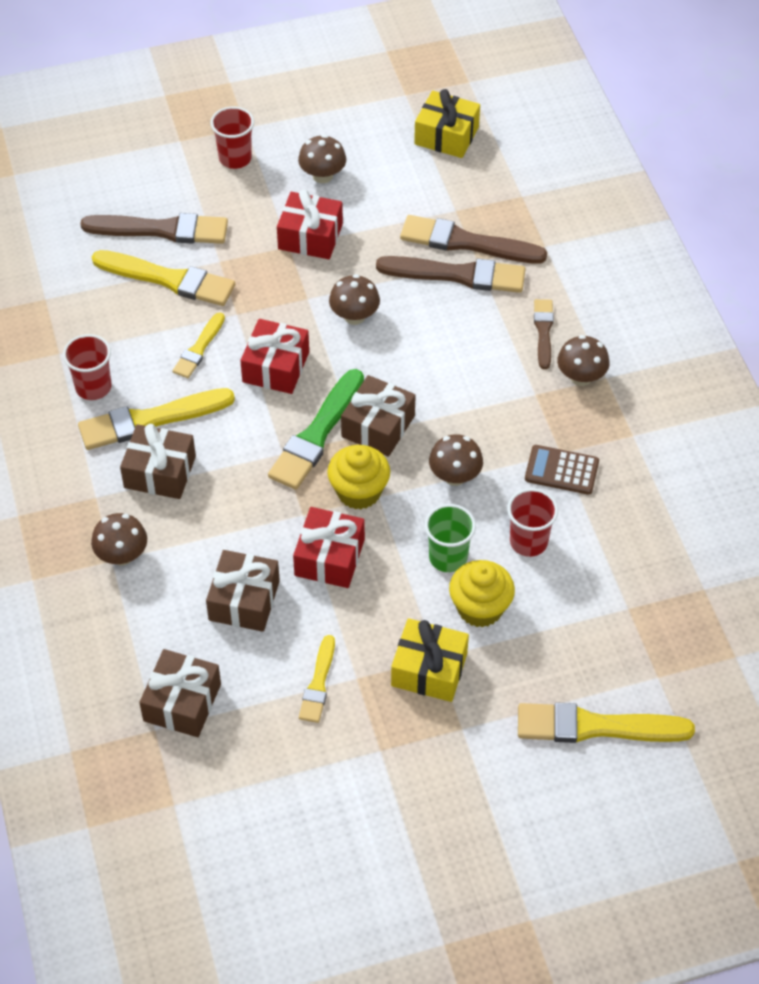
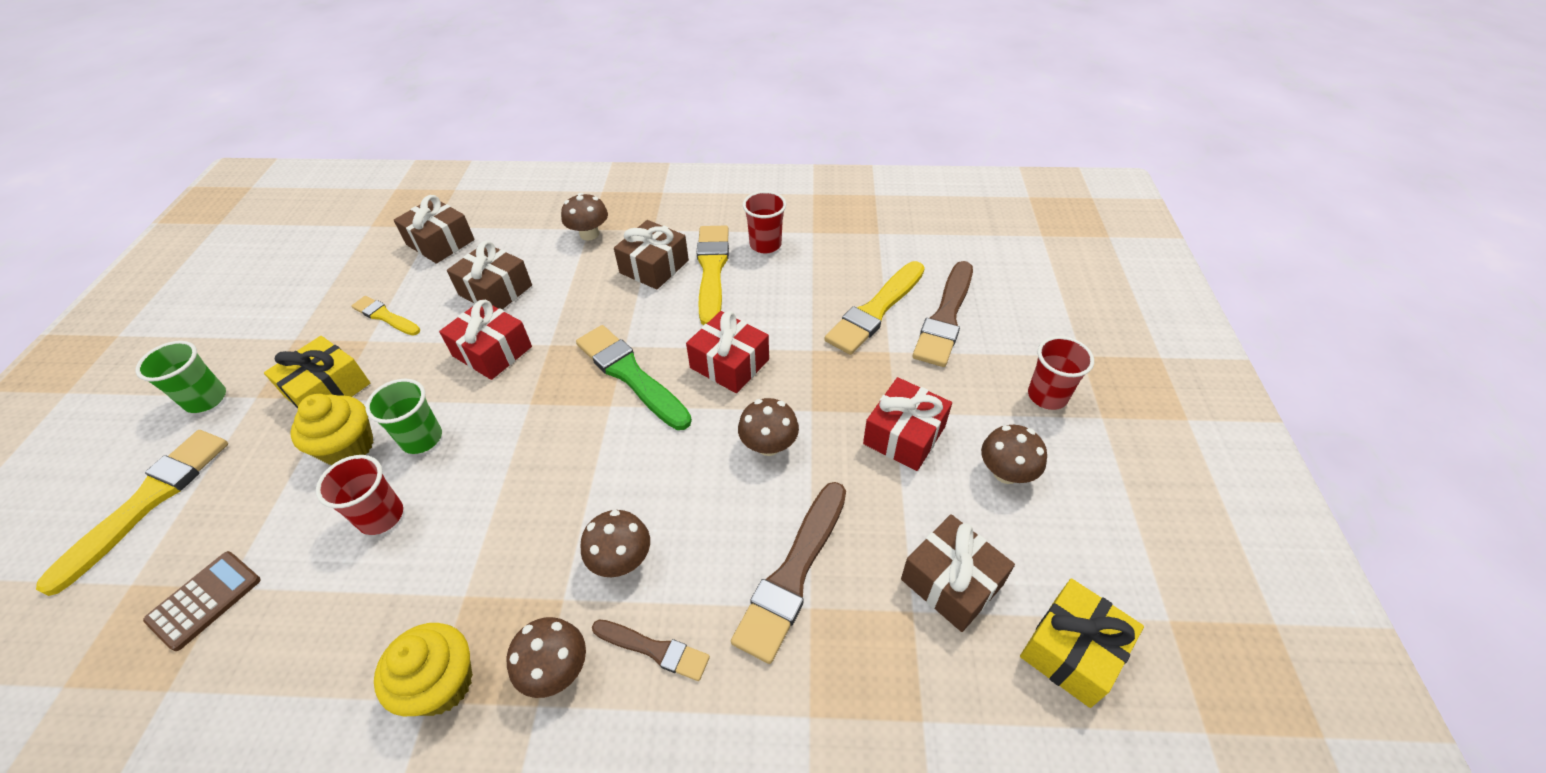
camera: 110 degrees right, 5 degrees down
(199, 349) = (778, 314): yellow brush -> none
(359, 492) = (545, 389): yellow cupcake -> yellow cupcake (442, 684)
(378, 426) = (611, 426): brown gift -> brown gift (951, 582)
(455, 476) = (507, 474): brown mushroom -> brown mushroom (621, 559)
(466, 242) = (847, 604): brown brush -> none
(483, 771) = (206, 399): none -> green cup
(561, 470) = (440, 587): brown calculator -> brown calculator (205, 600)

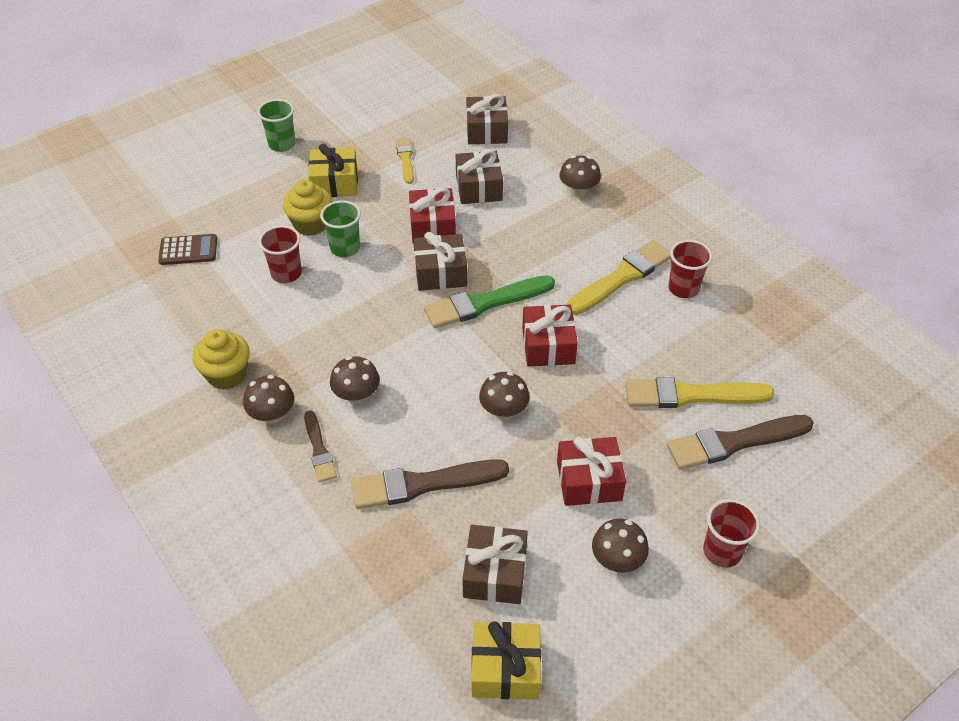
camera: 50 degrees right, 0 degrees up
(148, 502) = (212, 182): yellow brush -> none
(630, 375) = (485, 303): green brush -> green brush turned 120 degrees counterclockwise
(654, 266) = (588, 245): brown gift -> brown gift (440, 273)

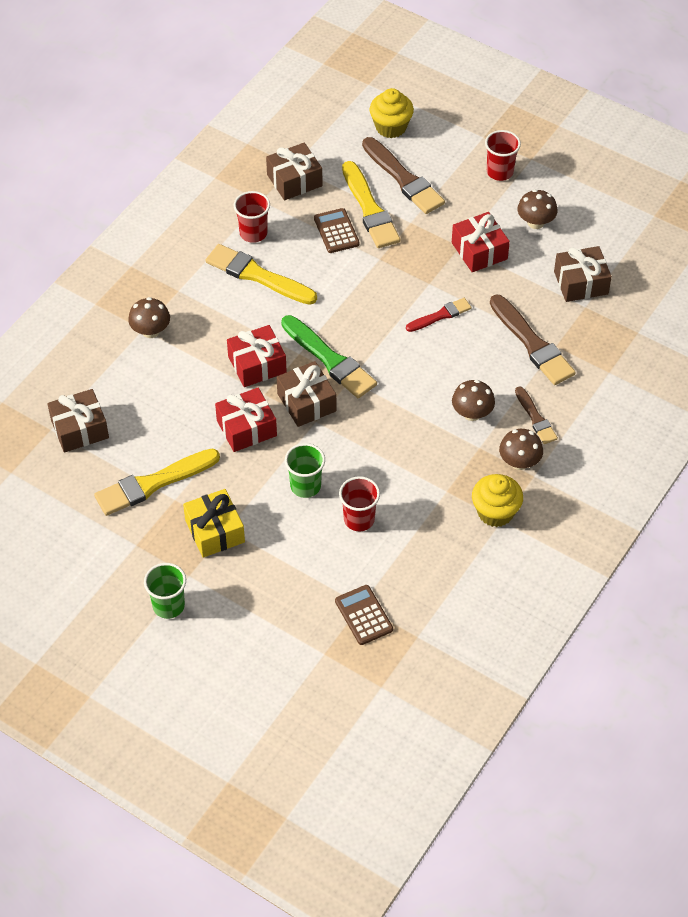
camera: 110 degrees left, 5 degrees up
(311, 224) = (284, 527): yellow cupcake -> yellow cupcake (391, 127)
(319, 449) = (535, 418): brown brush -> brown brush turned 105 degrees clockwise
(405, 159) = (153, 483): yellow brush -> yellow brush, size x1.75
(479, 188) = (176, 409): brown gift -> brown gift (294, 180)
(503, 411) = (440, 315): brown mushroom -> red brush
(505, 669) = (643, 259): yellow gift -> none
(548, 346) = (359, 305): red gift -> red gift (257, 364)
(665, 356) = (336, 231): none -> brown calculator

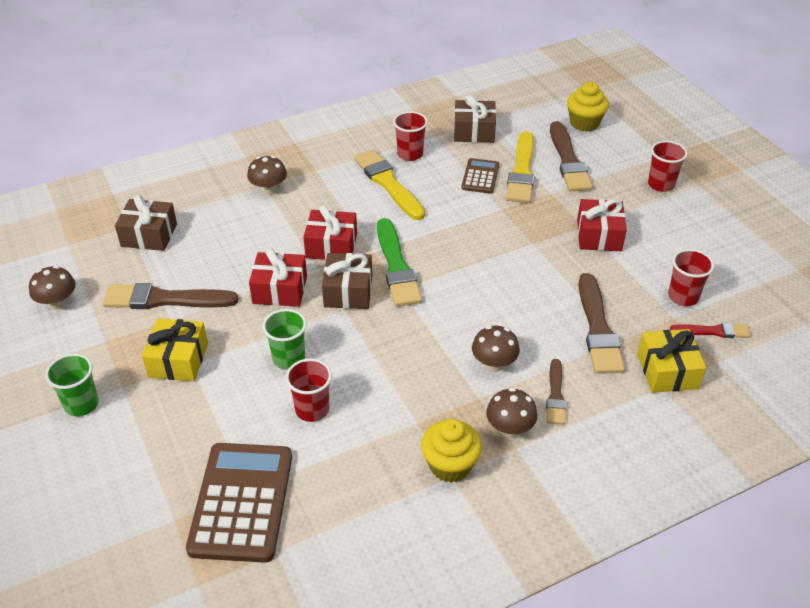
camera: 30 degrees right, 10 degrees down
(153, 483) = (165, 299): yellow brush -> brown brush
(364, 615) = (242, 502): brown calculator -> brown calculator, size x1.90
(440, 315) = (525, 271): red brush -> red brush (713, 331)
(535, 222) = (669, 233): brown mushroom -> brown mushroom (58, 303)
(581, 283) = (683, 297): brown gift -> red cup
(606, 358) = (667, 371): none -> yellow gift

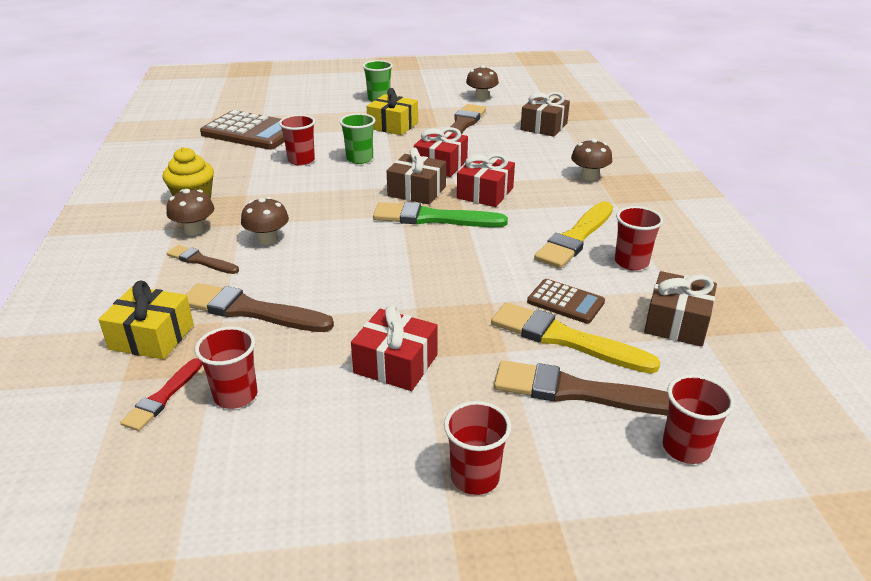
camera: 110 degrees right, 10 degrees down
(388, 183) = (575, 238): yellow brush -> yellow brush turned 135 degrees clockwise
(584, 123) = (686, 448): yellow cupcake -> red cup

